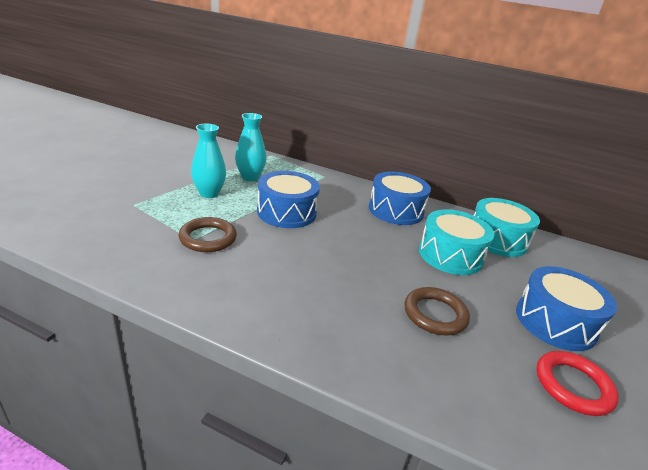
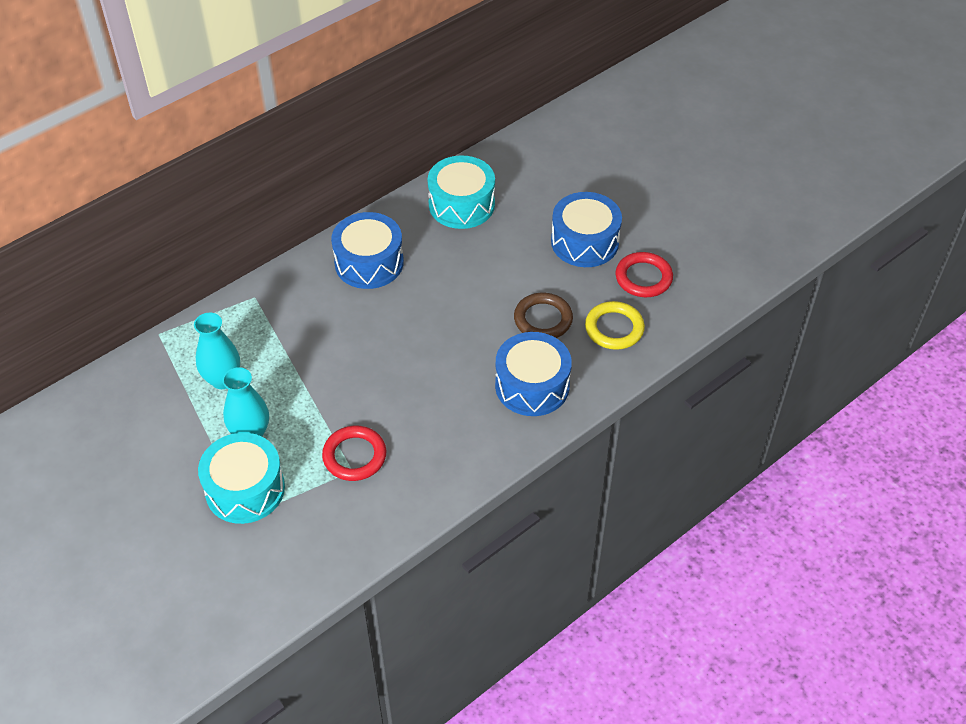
camera: 60 degrees left, 20 degrees up
(208, 238) = (354, 456): brown ring -> red ring
(286, 212) = (330, 369): blue drum -> blue drum (532, 386)
(450, 255) = (470, 260): turquoise drum -> turquoise drum (245, 489)
(479, 377) = (614, 328): none -> yellow ring

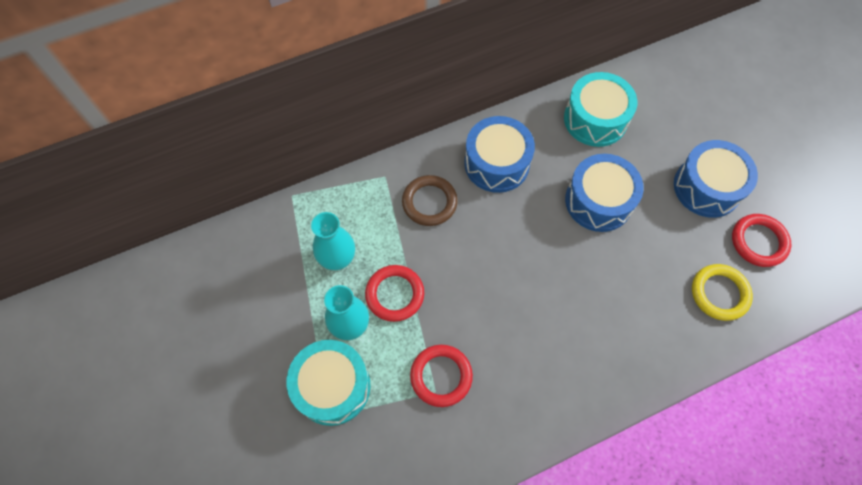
camera: 15 degrees right, 15 degrees up
(290, 397) = (395, 294): none -> red ring
(532, 386) = (626, 340): blue drum -> blue drum (598, 201)
(543, 319) = (650, 266): brown ring -> brown ring (429, 202)

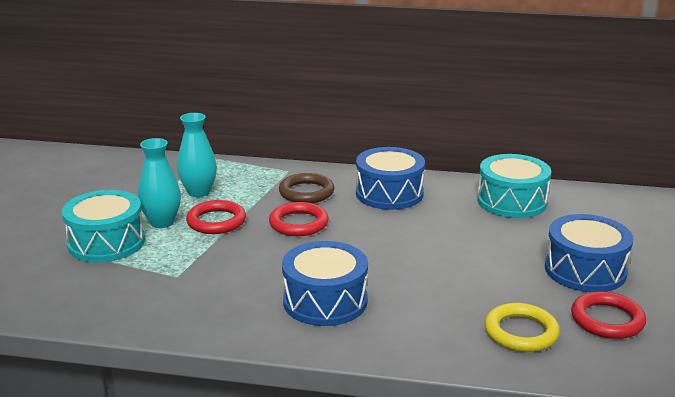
camera: 35 degrees right, 40 degrees down
(441, 376) = (193, 271): red ring -> red ring (298, 223)
(598, 201) = (459, 240): blue drum -> blue drum (325, 301)

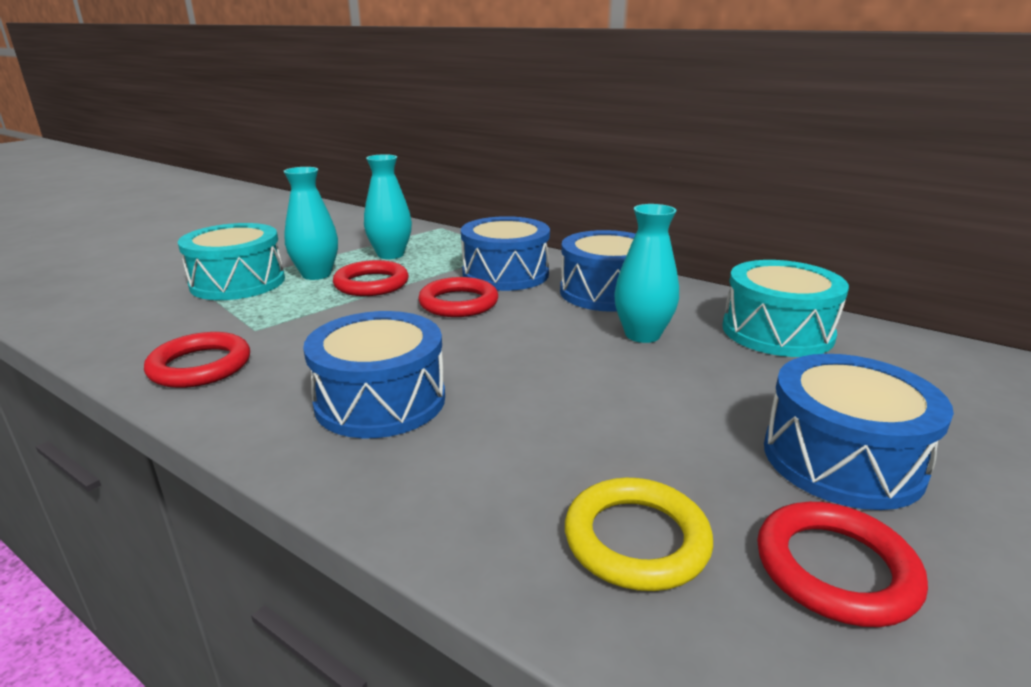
camera: 25 degrees right, 0 degrees up
(177, 310) = (200, 366): none -> red ring
(306, 192) = (505, 274): brown ring -> blue drum
(438, 221) = (642, 335): none -> turquoise vase

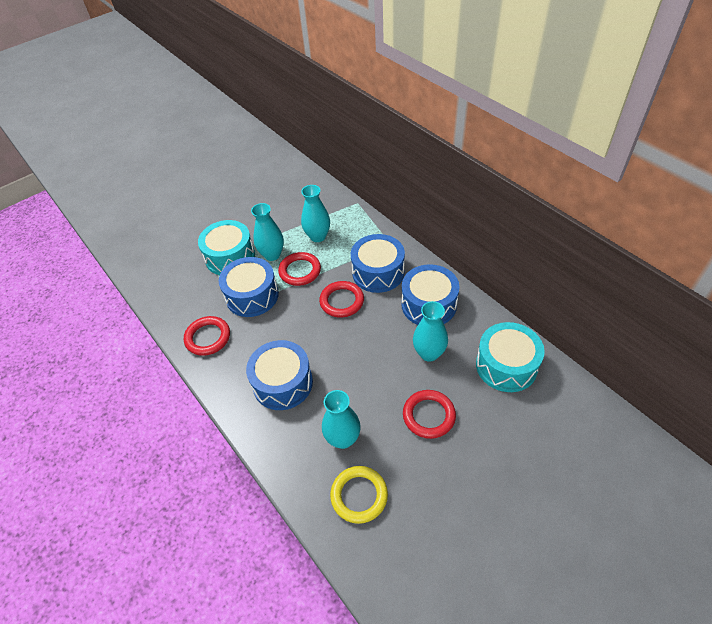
camera: 20 degrees right, 25 degrees up
(546, 456) = (343, 439): none -> turquoise vase
(835, 569) = (427, 530): red ring -> red ring (428, 415)
(842, 459) = (472, 472): blue drum -> blue drum (252, 296)

